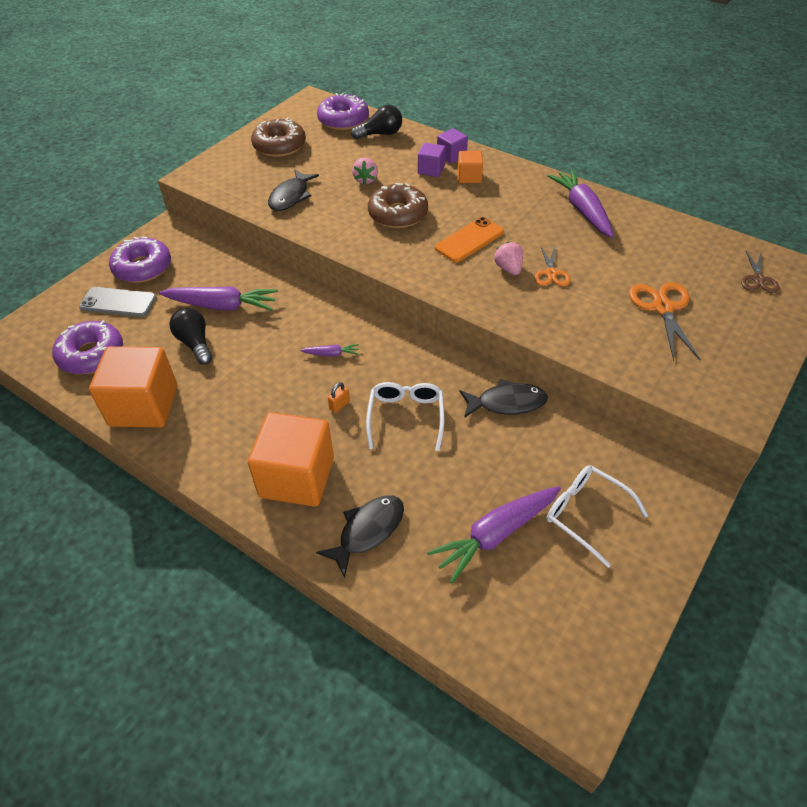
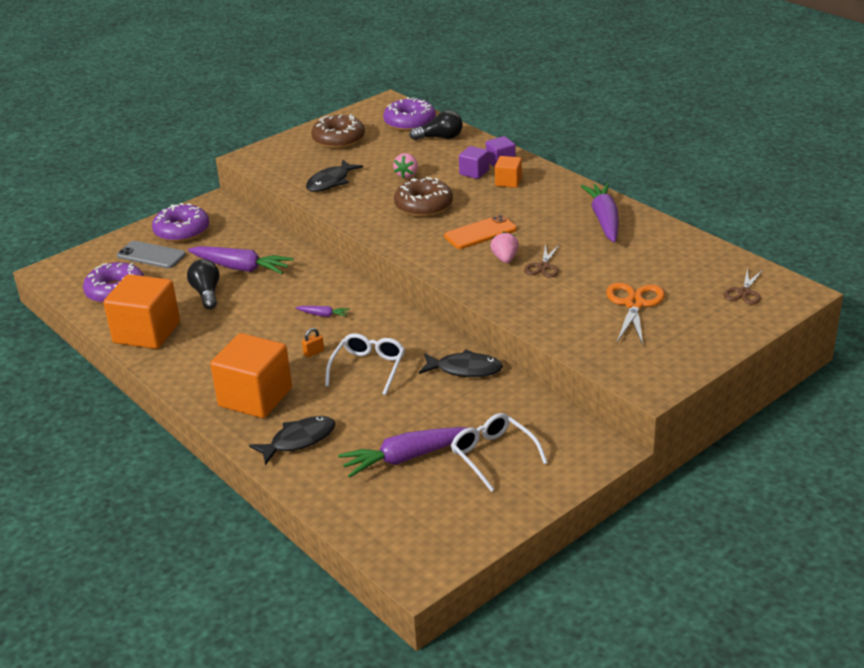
camera: 15 degrees right, 15 degrees down
(551, 273) = (543, 267): orange scissors -> brown scissors

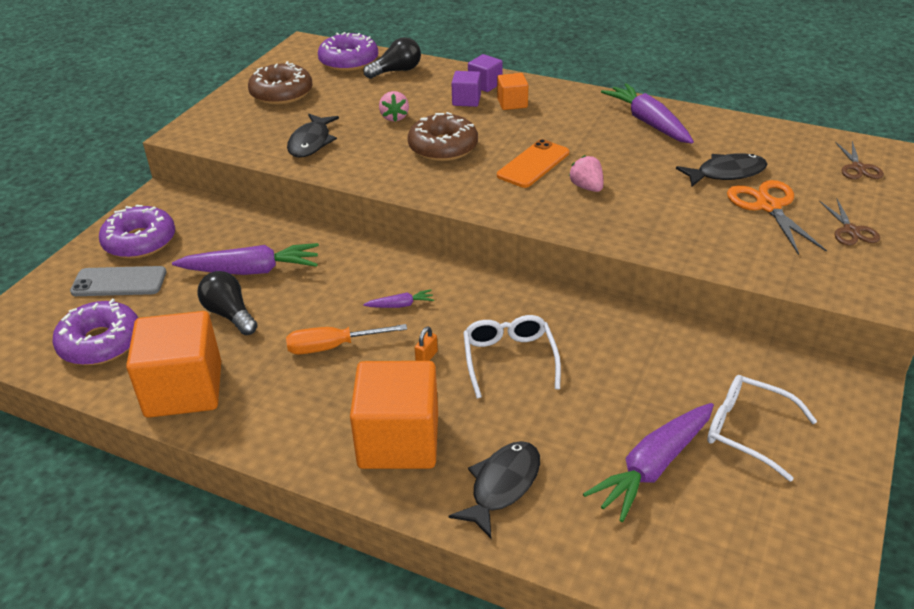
camera: 25 degrees left, 5 degrees up
(257, 330) = (332, 347): none -> orange screwdriver
(465, 369) = (621, 329): black fish -> black fish (726, 173)
(543, 267) = (635, 187): brown scissors -> brown scissors (851, 231)

